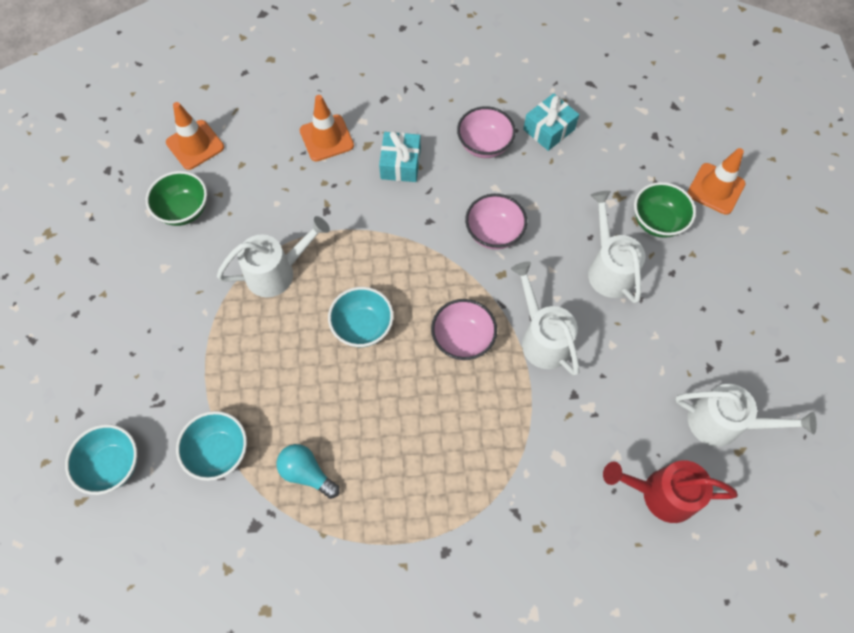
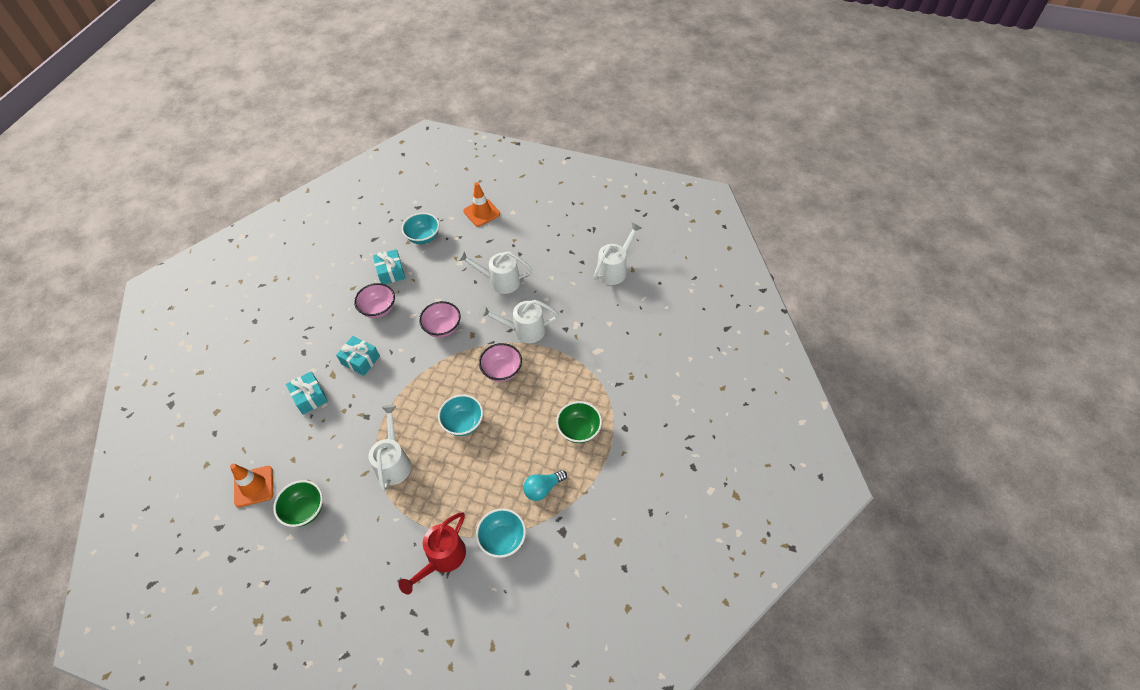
camera: 65 degrees left, 10 degrees down
(113, 465) = (477, 615): turquoise bowl -> turquoise bowl (423, 237)
(326, 138) = (310, 397): orange traffic cone -> turquoise gift
(657, 222) = (485, 247): green bowl -> green bowl (579, 430)
(660, 494) = (638, 312): red watering can -> red watering can (442, 558)

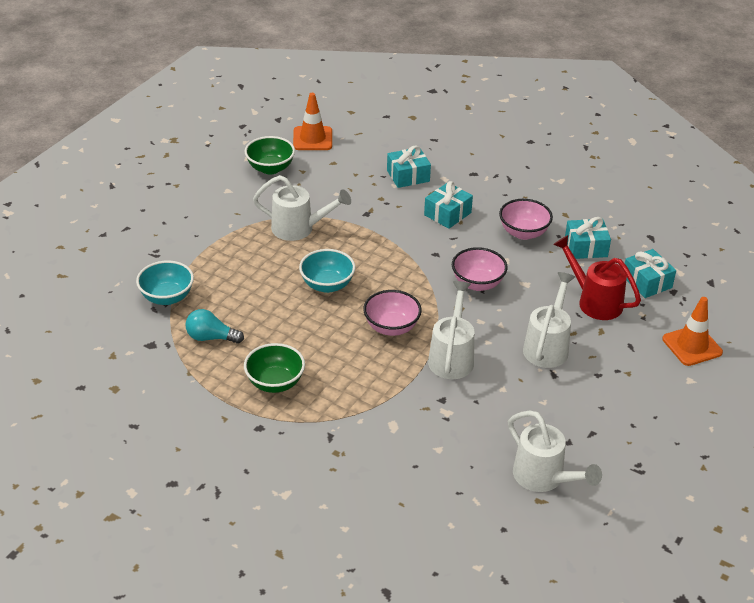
camera: 100 degrees right, 15 degrees down
(423, 237) = (647, 282): turquoise bowl -> turquoise gift
(442, 558) = (169, 252): red watering can -> red watering can (594, 301)
(543, 488) = (211, 337): turquoise light bulb -> turquoise light bulb turned 60 degrees counterclockwise

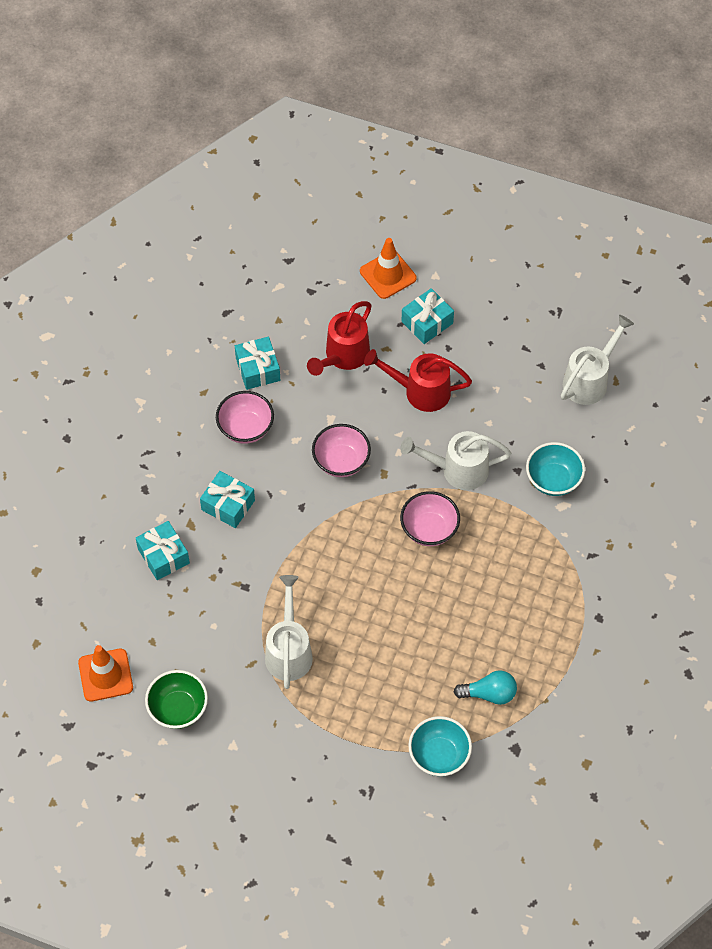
camera: 100 degrees left, 20 degrees up
(211, 337) = (489, 694): turquoise light bulb -> turquoise light bulb turned 90 degrees counterclockwise
(275, 383) = (537, 618): green bowl -> none
(327, 285) = (379, 601): turquoise bowl -> turquoise bowl (553, 480)
(547, 346) = (420, 391): white watering can -> red watering can
(647, 282) = (301, 313): turquoise gift -> turquoise gift (427, 322)

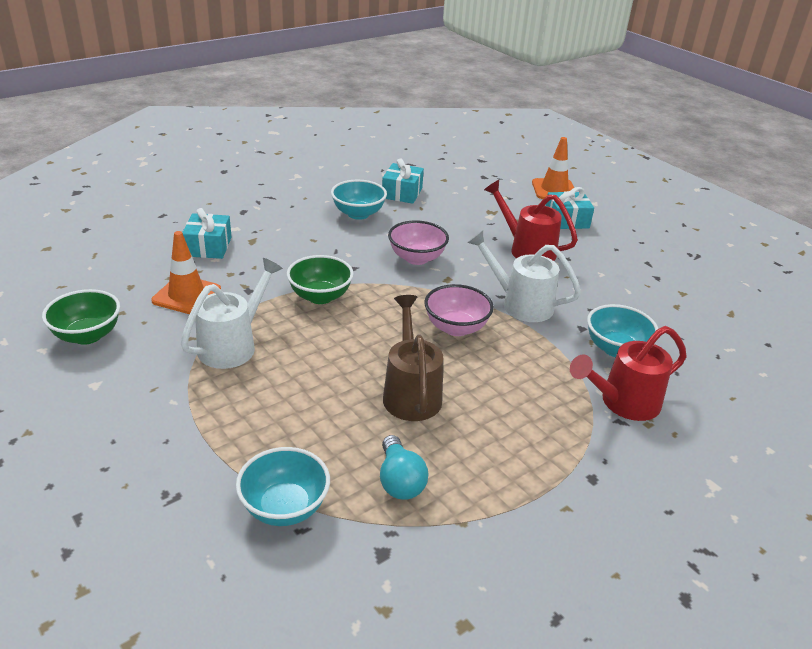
camera: 30 degrees right, 25 degrees down
(105, 675) = (65, 287): orange traffic cone -> orange traffic cone (186, 295)
(228, 505) = (295, 243): turquoise gift -> none
(246, 428) = (358, 214): pink bowl -> turquoise bowl
(305, 558) = (320, 296): none -> green bowl
(343, 356) = (477, 211): red watering can -> red watering can (623, 403)
(444, 616) = (411, 393): none -> brown watering can
(489, 694) = (400, 481): turquoise light bulb -> turquoise light bulb turned 45 degrees clockwise
(589, 380) = (702, 303): white watering can -> none

